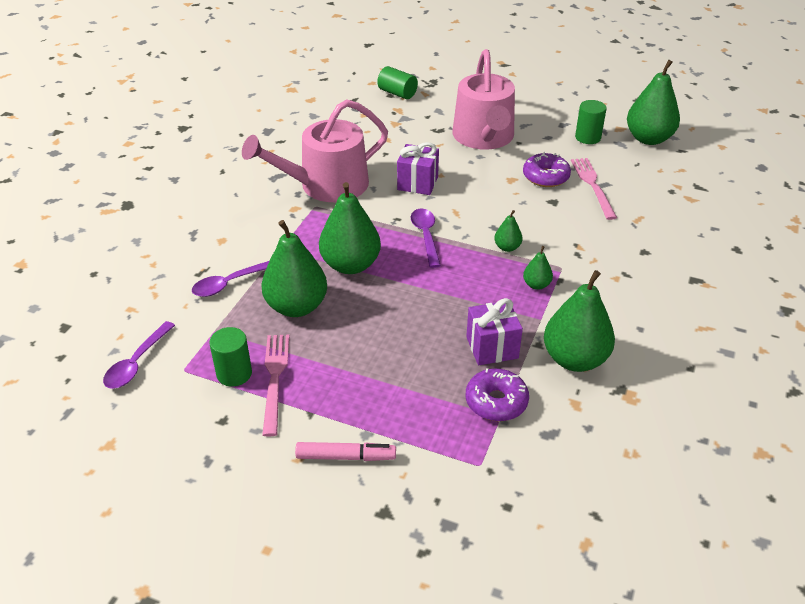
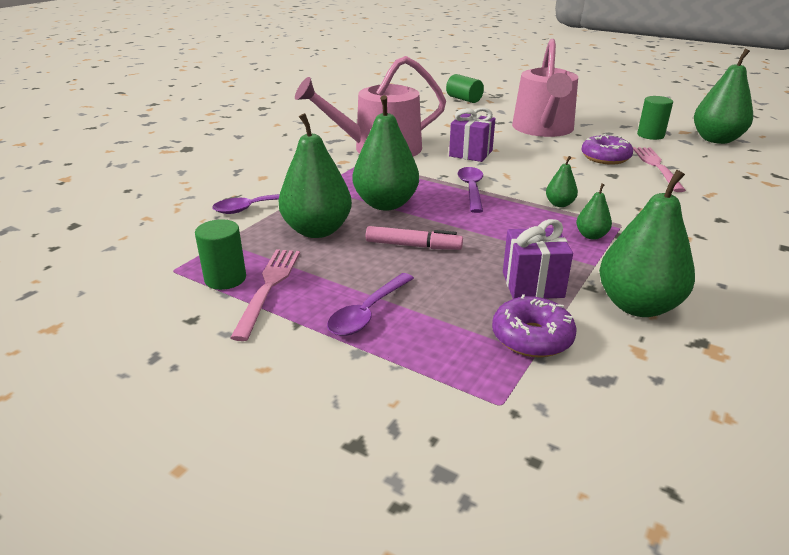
camera: 10 degrees right, 10 degrees down
(137, 362) = (127, 259): purple spoon -> purple spoon (368, 312)
(346, 457) = (324, 373): pink marker -> pink marker (413, 246)

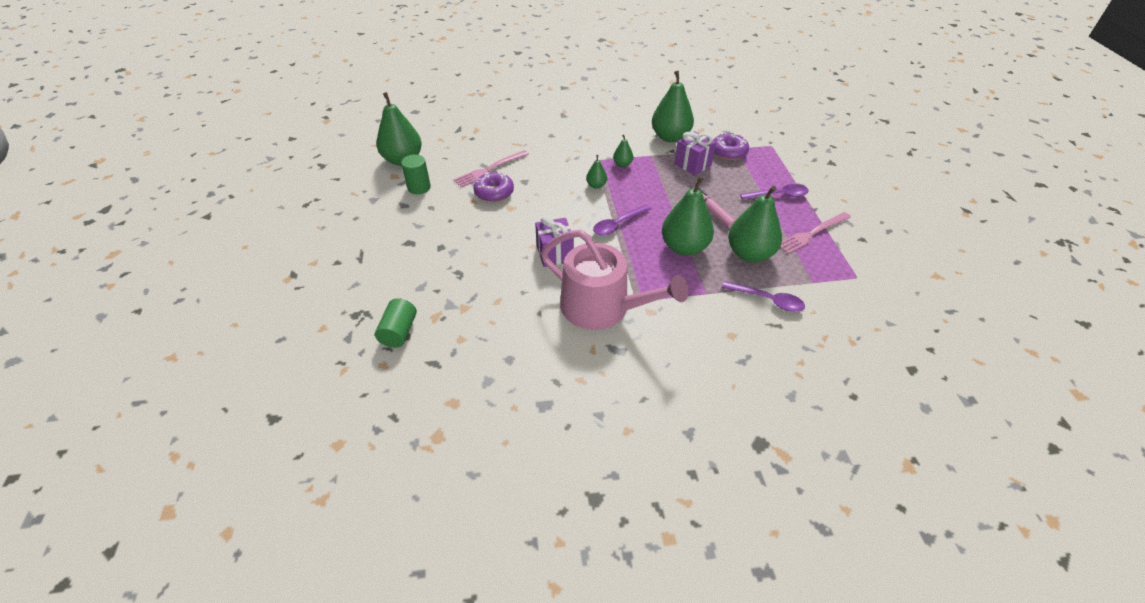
camera: 130 degrees left, 15 degrees up
(225, 279) = (830, 252): green cylinder -> none
(543, 129) = (454, 241): pink watering can -> none

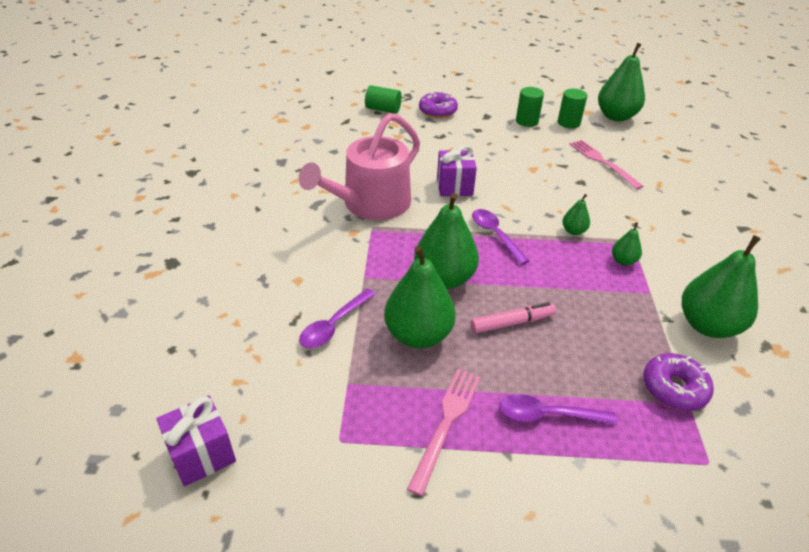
camera: 100 degrees right, 5 degrees down
(418, 214) = (527, 121): none -> green cylinder
(494, 192) = (559, 162): purple donut -> purple donut (437, 111)
(692, 164) = (630, 332): purple gift -> purple gift (202, 454)
(778, 195) = (548, 415): purple spoon -> purple spoon turned 90 degrees clockwise
(812, 233) = (446, 424): pink fork -> pink fork turned 45 degrees clockwise

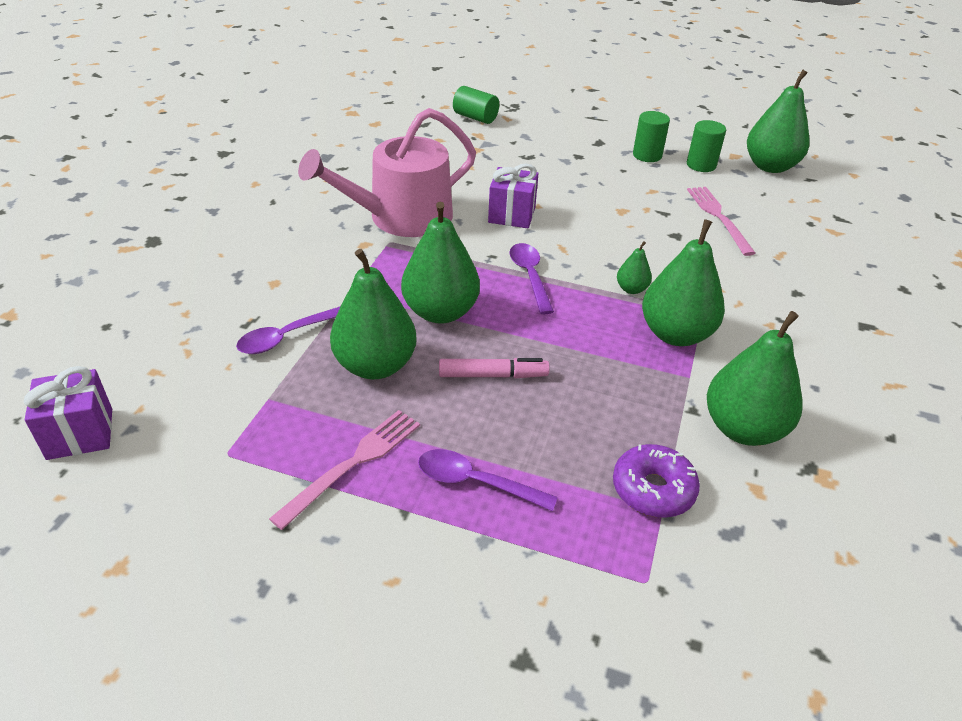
camera: 15 degrees right, 0 degrees up
(437, 111) = (540, 128): purple donut -> none
(623, 261) = (675, 334): green pear -> green pear, size x2.14

